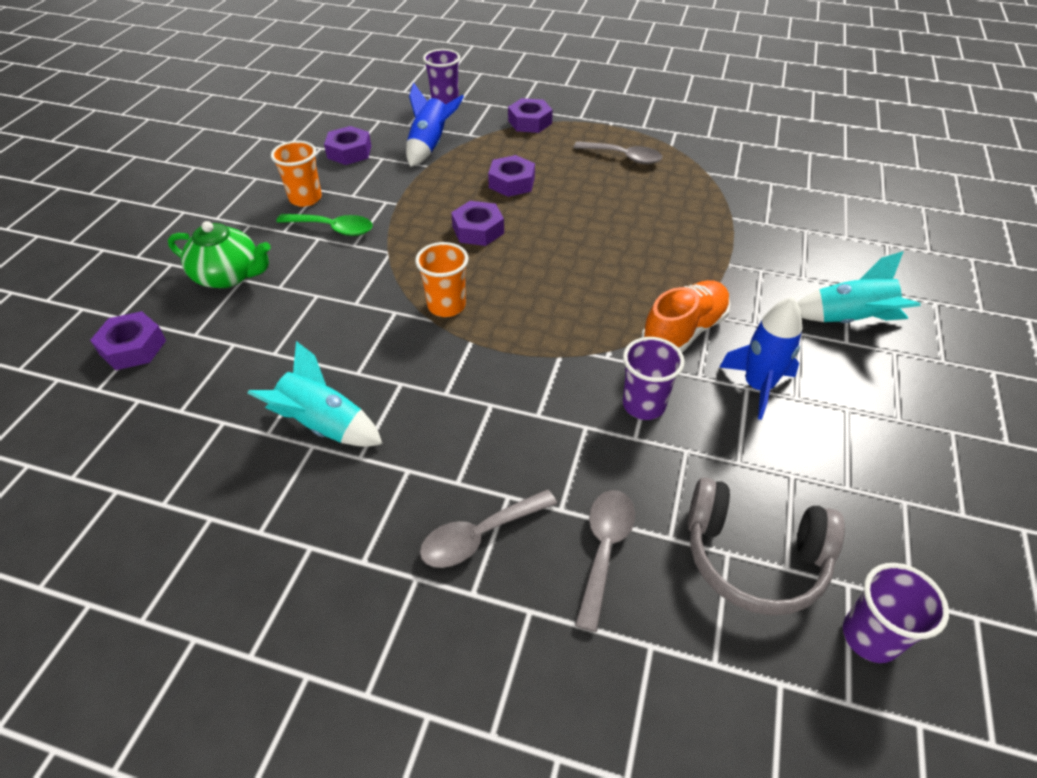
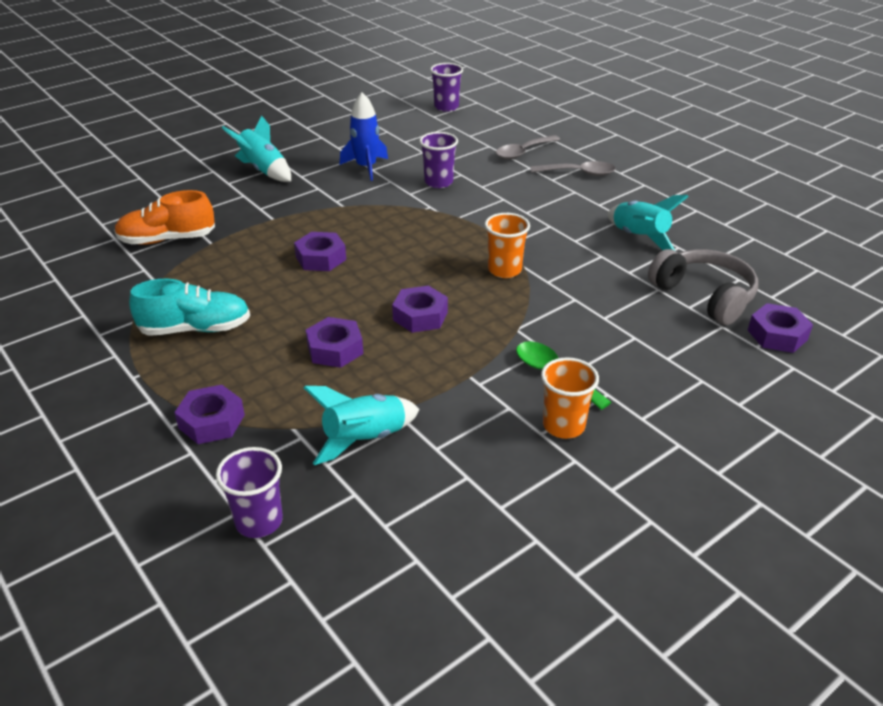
camera: 145 degrees left, 10 degrees down
(229, 276) = (679, 366): green teapot -> none
(349, 152) = (468, 478): purple nut -> purple nut (321, 258)
(430, 146) = (365, 439): blue rocket -> turquoise rocket
(623, 157) = (195, 329): grey spoon -> turquoise shoe
(684, 331) = (365, 200): orange shoe -> orange shoe (167, 239)
(753, 557) = (460, 131): grey headphones -> grey headphones (704, 296)

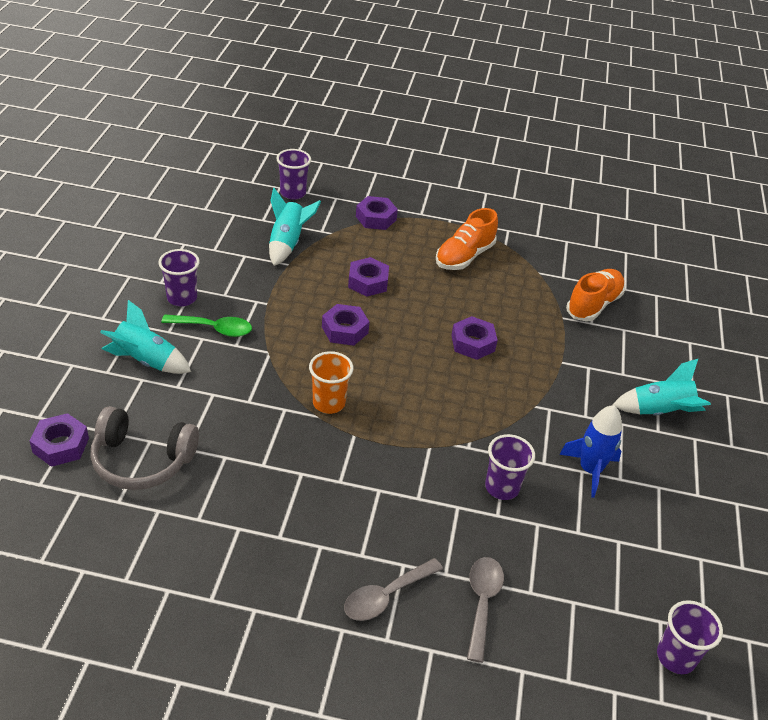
camera: 135 degrees right, 5 degrees up
(195, 329) = (464, 256): turquoise shoe -> orange shoe
(563, 426) = (182, 298): orange cup -> purple cup
(639, 238) = (244, 511): turquoise rocket -> turquoise rocket (146, 361)

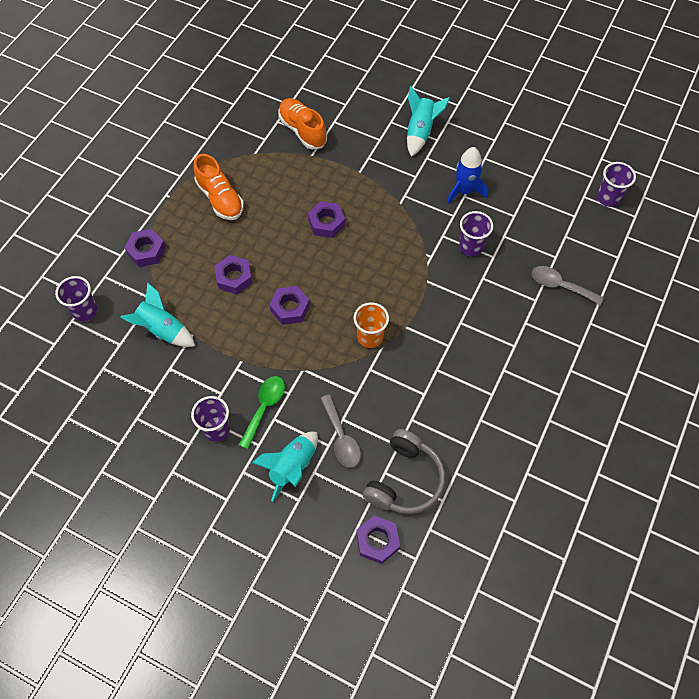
camera: 70 degrees left, 20 degrees up
(386, 596) = (548, 338): grey spoon -> grey spoon (341, 437)

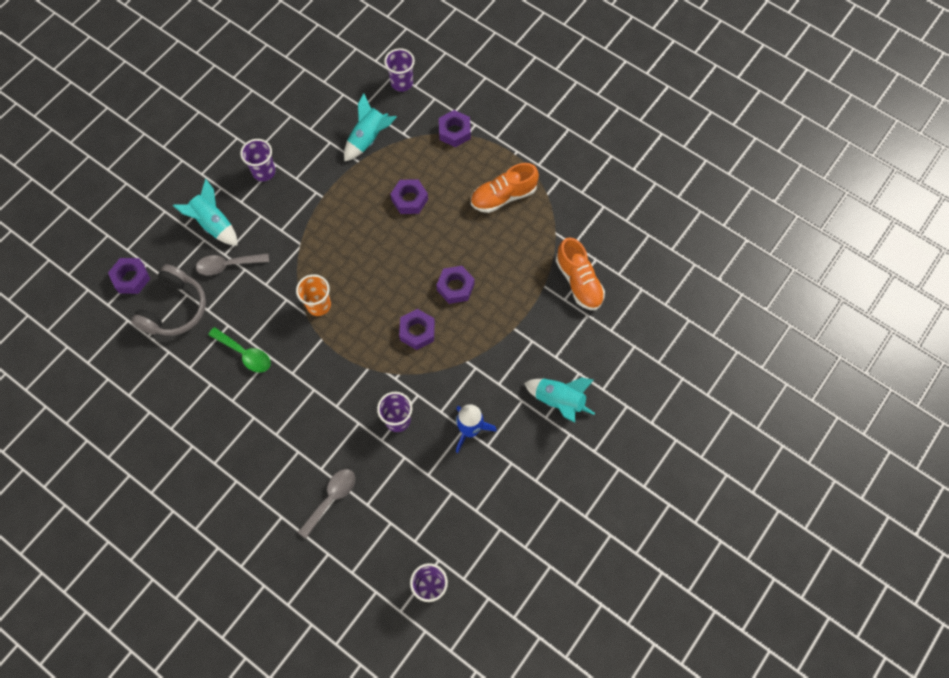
camera: 100 degrees right, 5 degrees up
(264, 408) = (272, 209): green spoon -> green spoon (245, 354)
(290, 308) = (366, 242): purple nut -> purple nut (417, 331)
(302, 130) = (579, 282): orange shoe -> orange shoe turned 90 degrees clockwise
(405, 480) = (175, 309): grey headphones -> grey headphones turned 105 degrees counterclockwise

